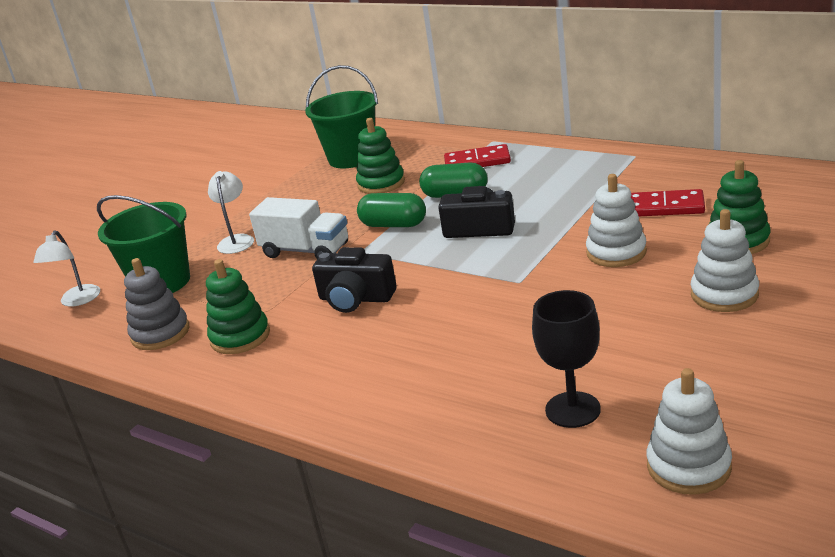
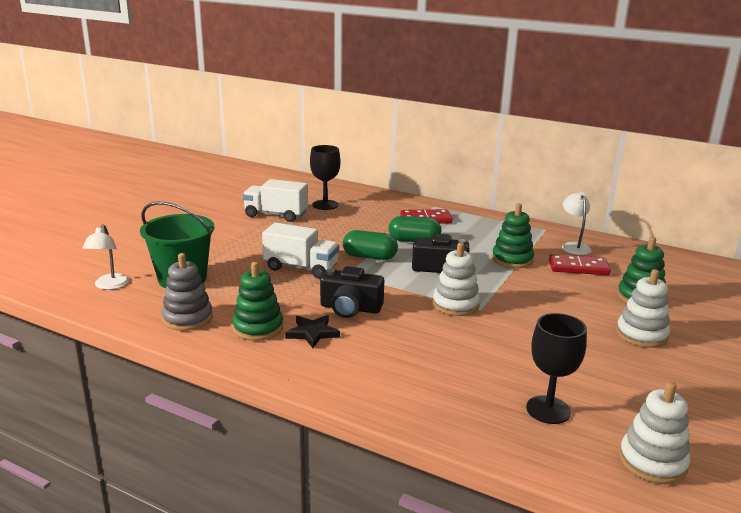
camera: 10 degrees left, 5 degrees down
(236, 240) = (241, 254): white lamp -> white lamp (574, 246)
(287, 180) = (276, 215): none -> white truck
(303, 337) = (312, 333): none -> black star
(352, 158) = (325, 205): green bucket -> black goblet
(381, 183) = (353, 226): green stacking toy -> green stacking toy (512, 259)
(616, 252) = (550, 296): white stacking toy -> white stacking toy (455, 305)

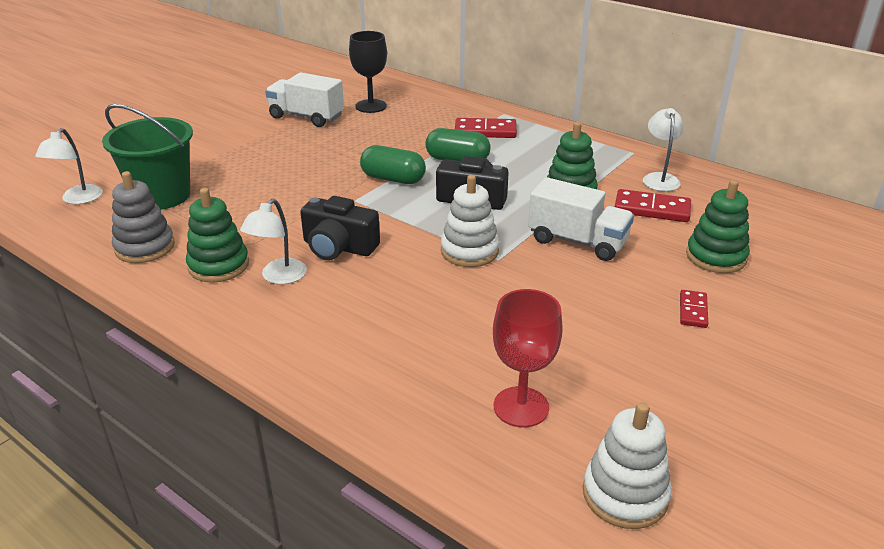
camera: 10 degrees right, 10 degrees up
(301, 268) = (304, 189): white truck -> white truck (577, 241)
(312, 333) = (278, 277): black star -> white lamp
(548, 410) = (521, 407): black goblet -> red goblet
(641, 335) = (693, 311): white stacking toy -> red domino

